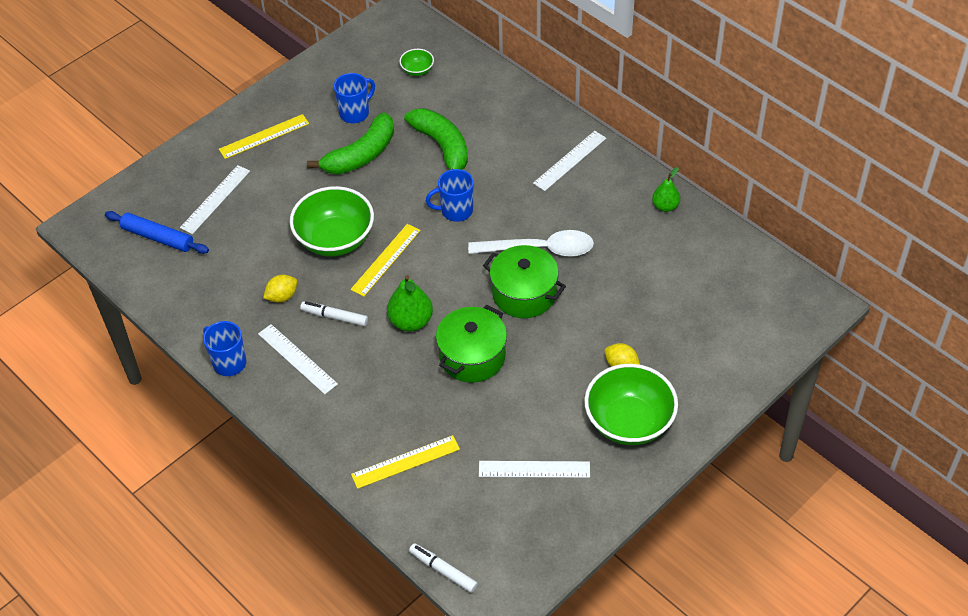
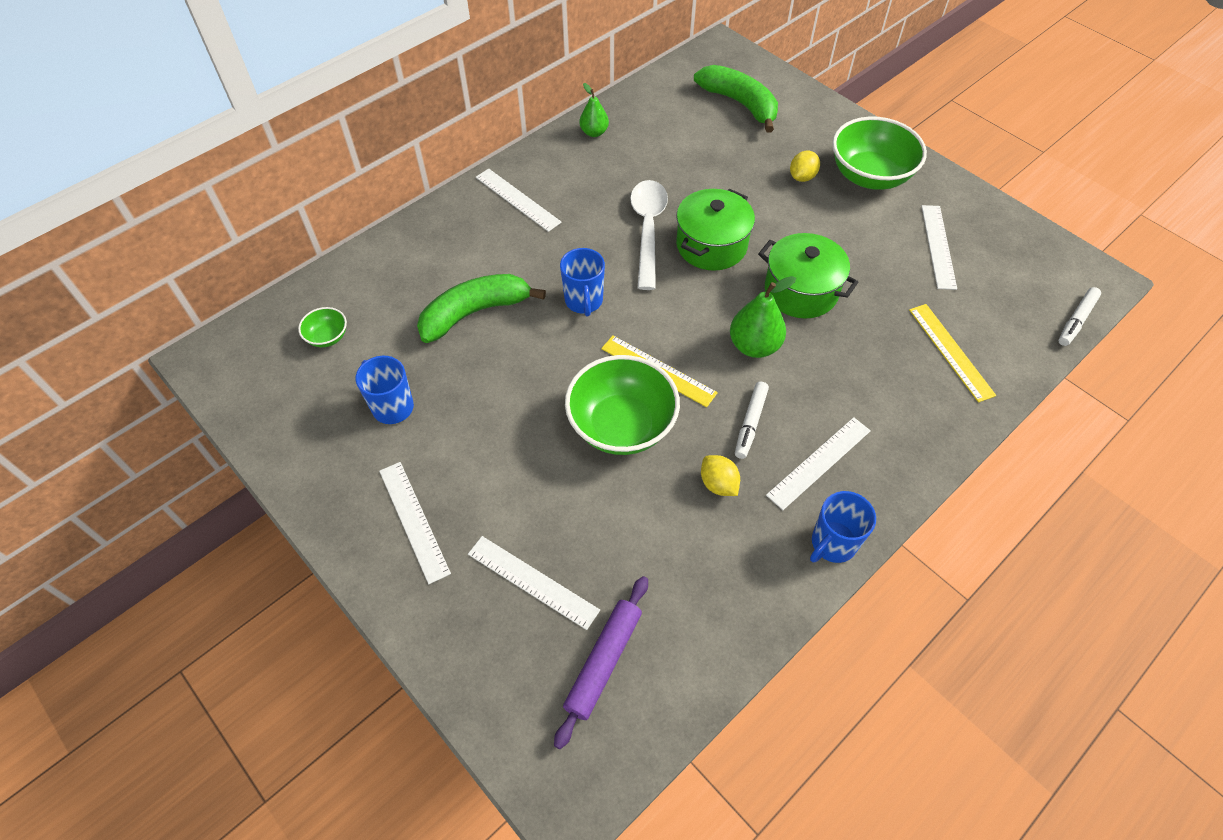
camera: 90 degrees left, 5 degrees up
(157, 237) = (603, 662): blue rolling pin -> purple rolling pin
(264, 136) = (414, 520): yellow ruler -> white ruler
(361, 155) = (474, 398): green banana -> green banana (740, 103)

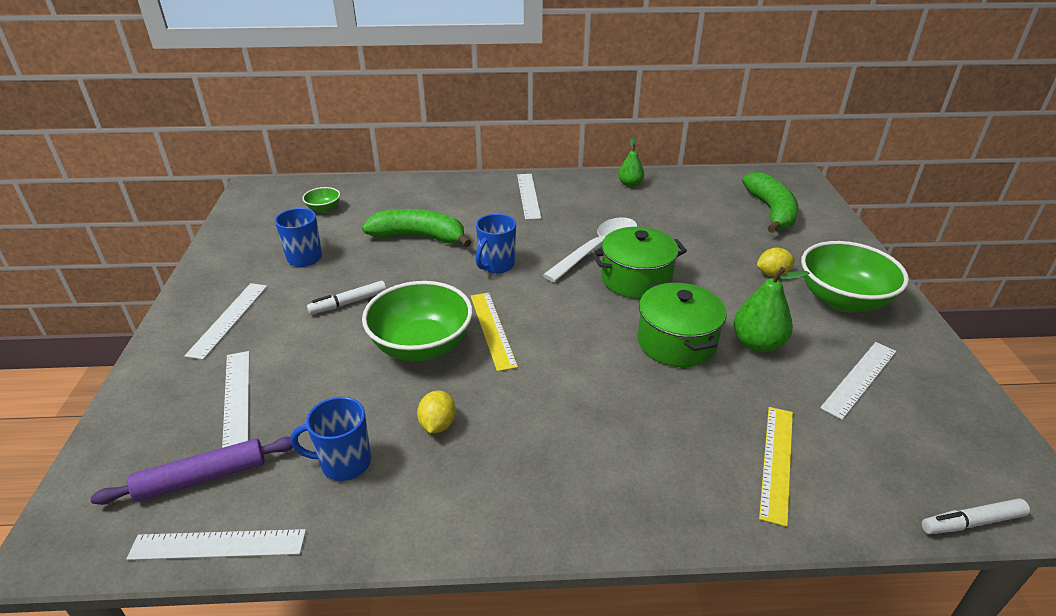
camera: 40 degrees right, 20 degrees down
(750, 423) = (517, 402): white marker -> white marker (348, 303)
(754, 346) = (588, 355): green pear -> green pear (757, 344)
(819, 462) = (538, 464): white ruler -> white ruler (218, 545)
(832, 544) = (470, 530): blue mug -> blue mug (344, 463)

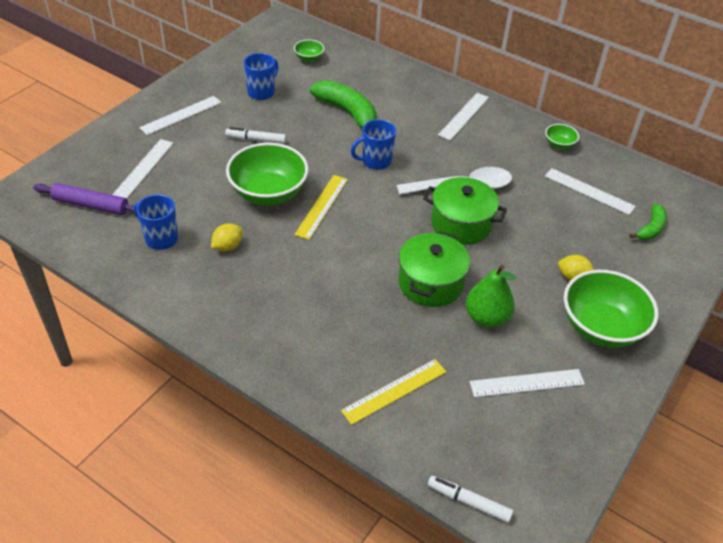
camera: 35 degrees right, 10 degrees up
(218, 545) = (70, 244): white ruler -> white ruler (589, 191)
(630, 184) = (559, 144): green pear -> green bowl
(771, 211) = (651, 228): green banana -> green banana, size x0.57

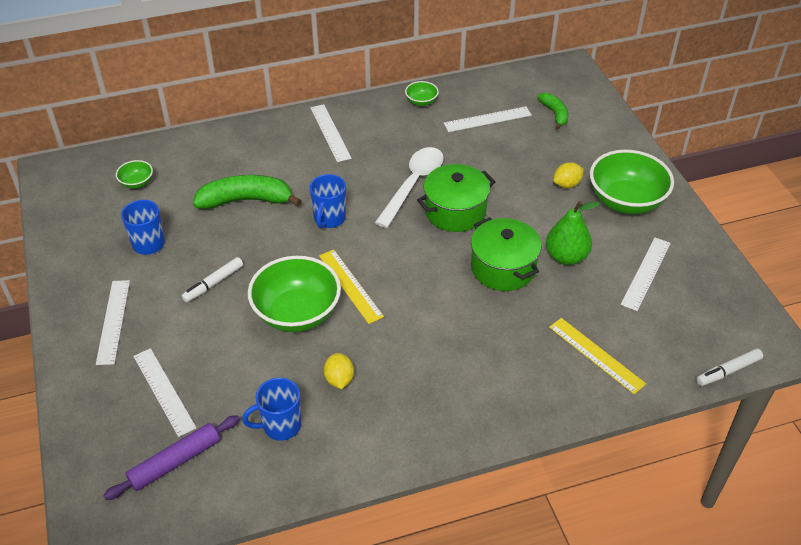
camera: 50 degrees left, 0 degrees up
(394, 391) = (596, 355): yellow ruler -> yellow ruler turned 45 degrees counterclockwise

